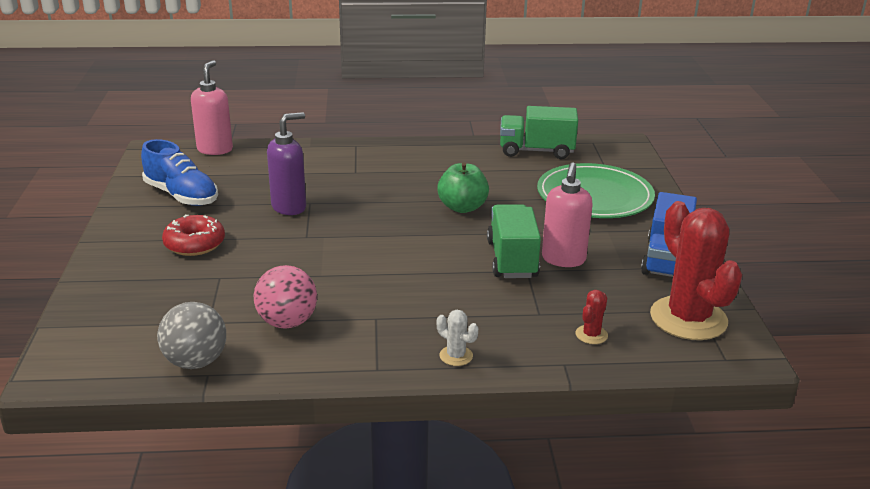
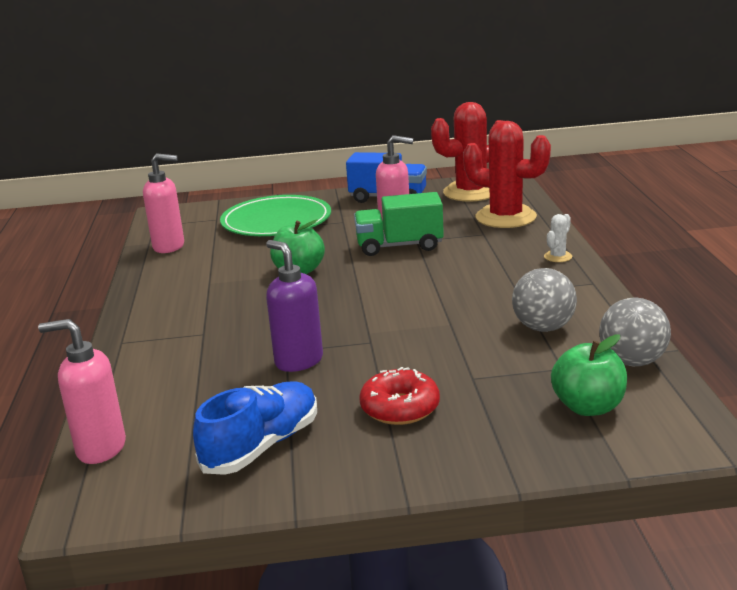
camera: 90 degrees left, 5 degrees down
(139, 325) = (588, 407): none -> green apple
(287, 322) = (543, 328): pink ball -> grey ball
(536, 151) = (169, 246): green truck -> pink soap dispenser
(591, 335) = (505, 217): red cactus -> red cactus, size x2.41

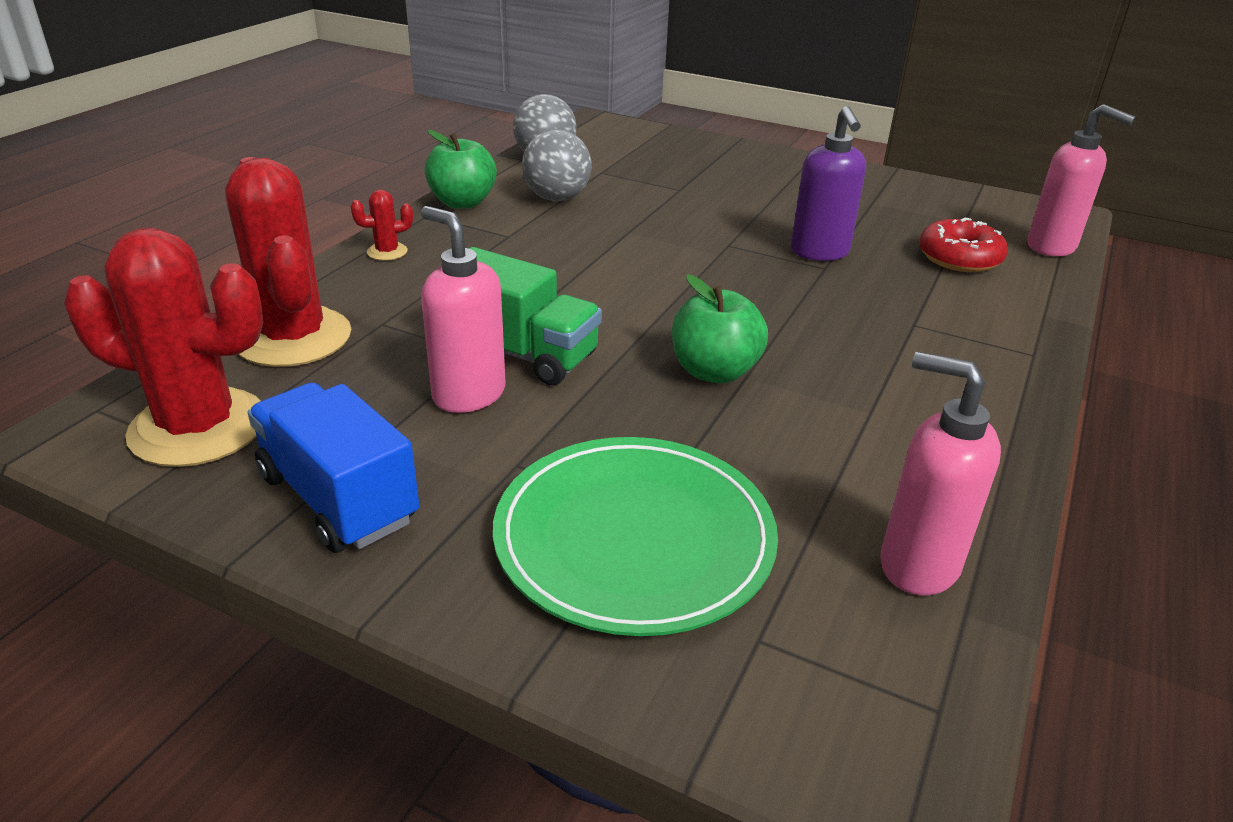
camera: 150 degrees left, 10 degrees up
(262, 446) = (900, 205): blue shoe -> none
(400, 408) = (764, 191): red donut -> red donut (959, 258)
(558, 257) = (387, 252): white cactus -> red cactus
(588, 407) = (630, 150): green apple -> green apple (462, 202)

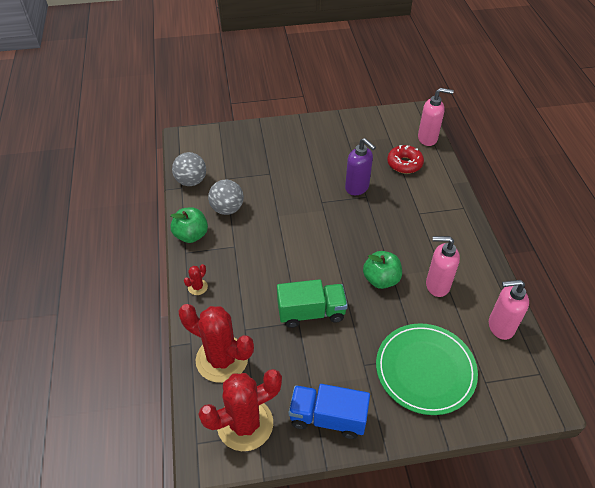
camera: 35 degrees left, 15 degrees up
(468, 394) = (316, 344): pink soap dispenser -> pink soap dispenser (437, 285)

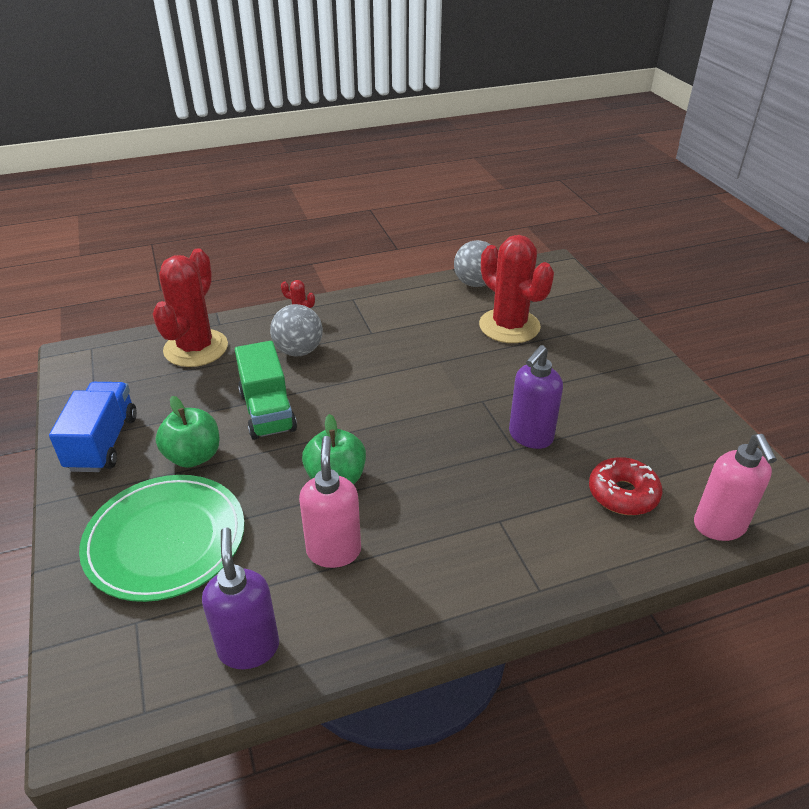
camera: 80 degrees right, 10 degrees down
(191, 235) = (381, 298): green apple -> green apple (193, 456)
(227, 209) = (436, 317): grey ball -> grey ball (298, 351)
(245, 424) = (107, 377): red cactus -> red cactus (509, 326)
(500, 327) = (249, 647): pink soap dispenser -> purple soap dispenser

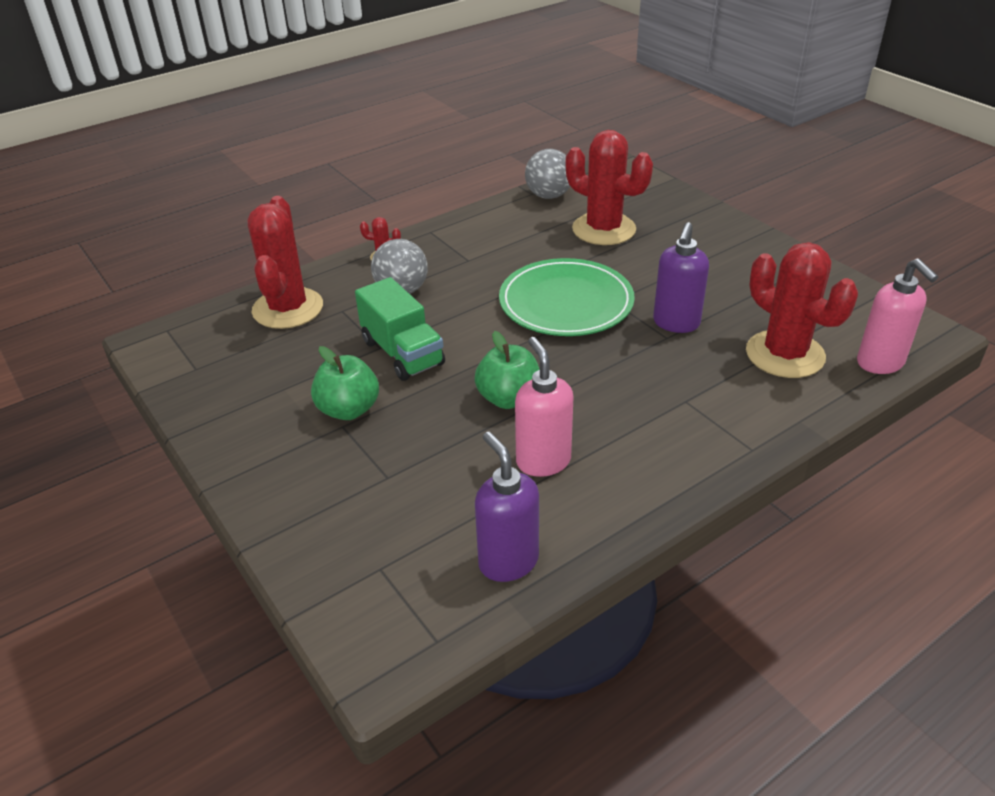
camera: 15 degrees left, 0 degrees up
(103, 443) = (240, 417): blue truck -> none
(165, 540) = (366, 490): green plate -> green plate (566, 302)
(623, 494) = (785, 354): red donut -> red cactus

